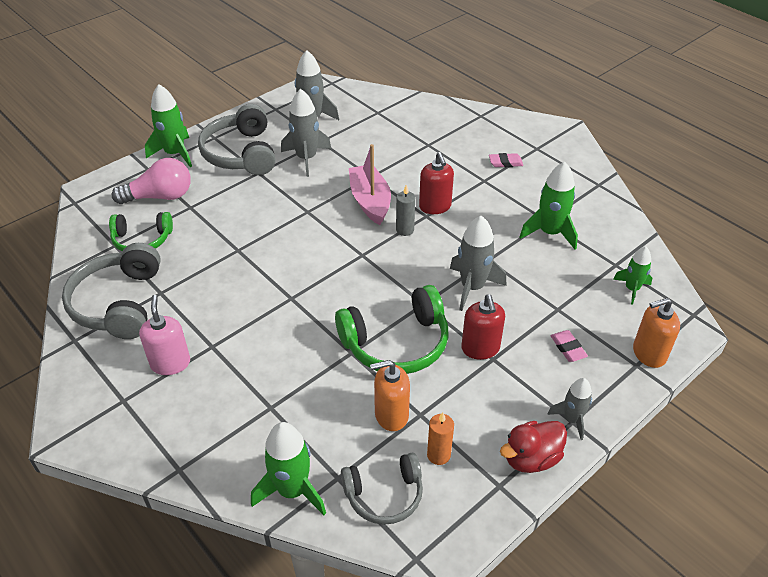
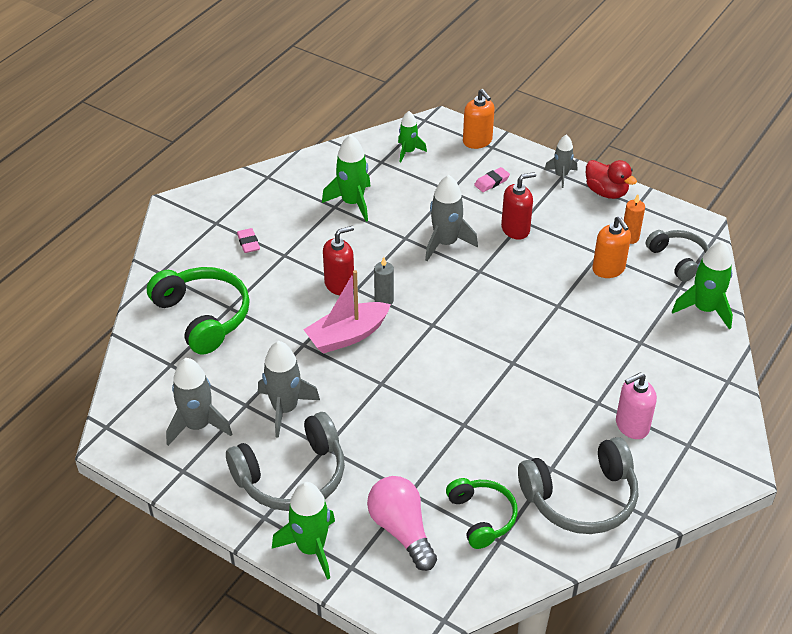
camera: 105 degrees left, 0 degrees up
(396, 343) = (534, 279): green headphones -> green headphones (203, 316)

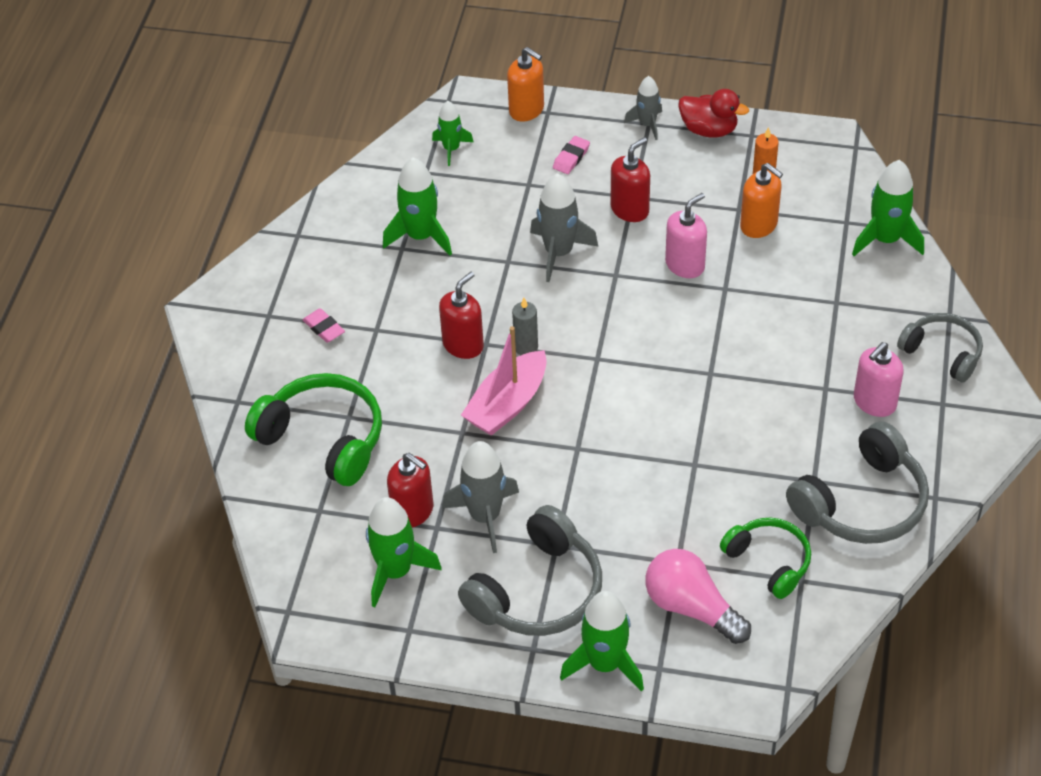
camera: 20 degrees left, 5 degrees up
(198, 425) = (395, 571): grey rocket -> green rocket
(235, 387) = (413, 511): none -> red soap dispenser
(536, 280) = (685, 265): none -> pink soap dispenser
(678, 260) = (829, 189): grey headphones -> grey headphones (942, 353)

